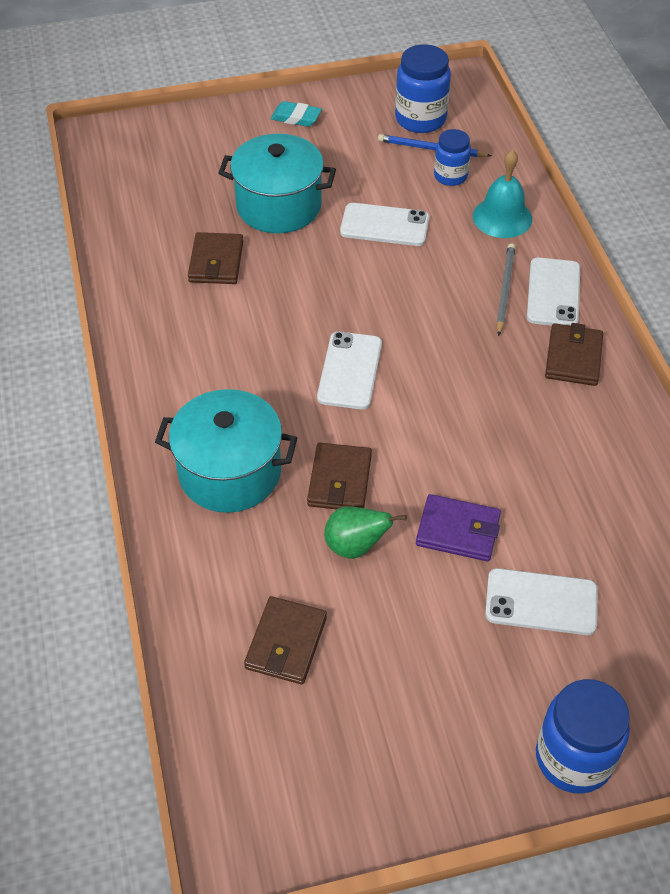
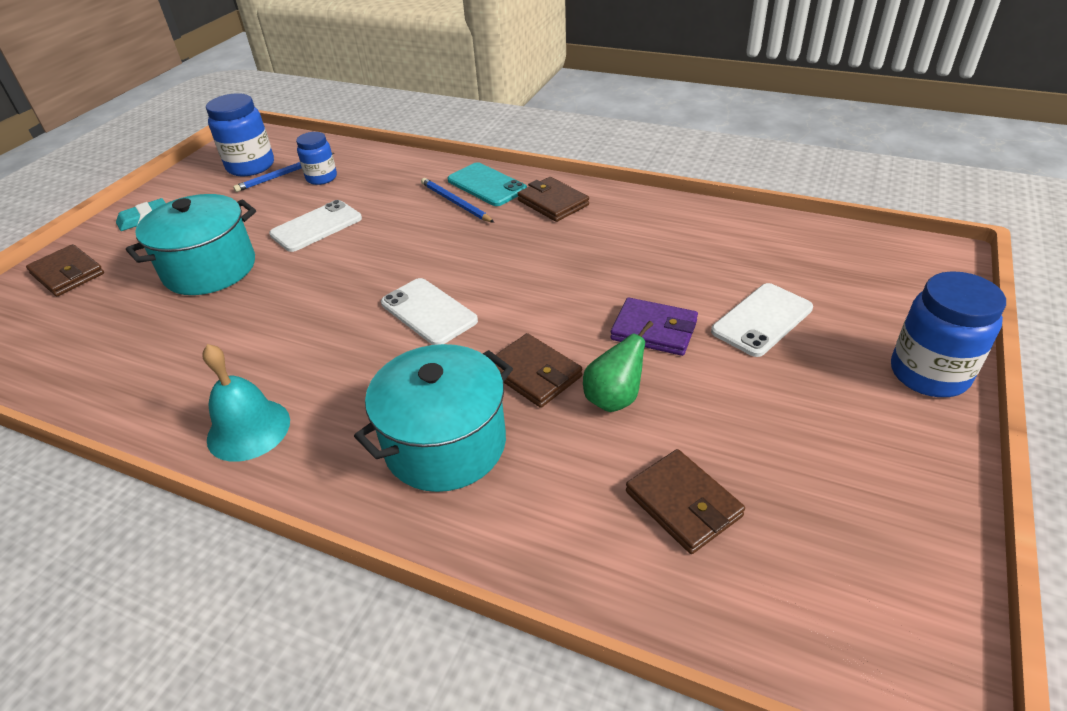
camera: 50 degrees left, 10 degrees down
(216, 262) = (206, 334): brown wallet -> brown wallet (67, 274)
(458, 531) = (654, 330): purple wallet -> purple wallet turned 60 degrees clockwise
(502, 217) = (392, 175): turquoise bell -> turquoise bell (248, 429)
(505, 289) = (455, 202): grey pencil -> blue pencil
(553, 293) = (487, 185): white phone -> turquoise phone

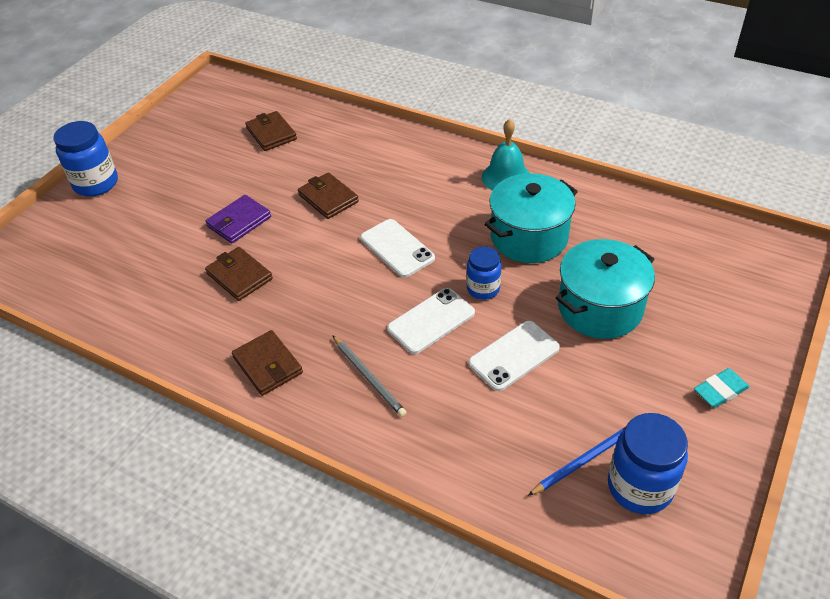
camera: 175 degrees left, 5 degrees up
(67, 274) = (740, 315): brown wallet -> brown wallet (239, 276)
(321, 178) = (532, 445): blue jar -> blue jar (483, 289)
(445, 444) = (387, 163): turquoise pot -> turquoise pot (529, 237)
(455, 202) = (369, 377): blue pencil -> grey pencil
(487, 185) = (331, 404): turquoise phone -> none
(614, 398) = (284, 181): green pear -> none
(654, 330) = (239, 222): purple wallet -> purple wallet turned 75 degrees counterclockwise
(762, 320) = (163, 224): white phone -> white phone (431, 321)

